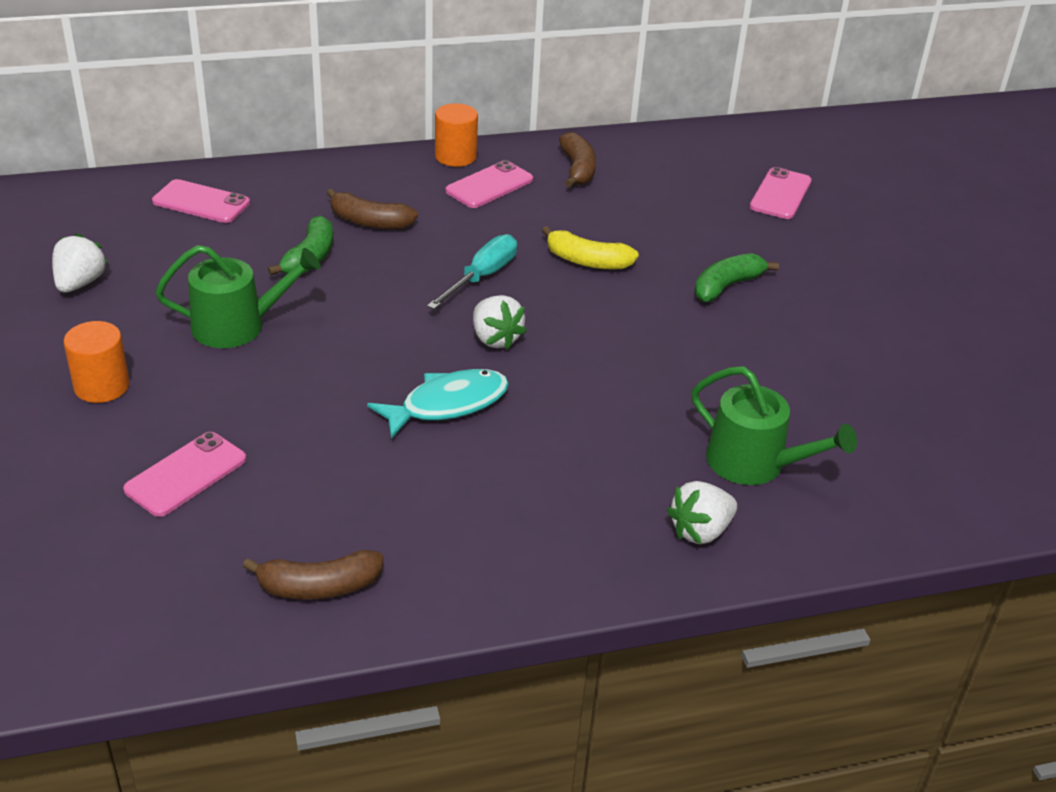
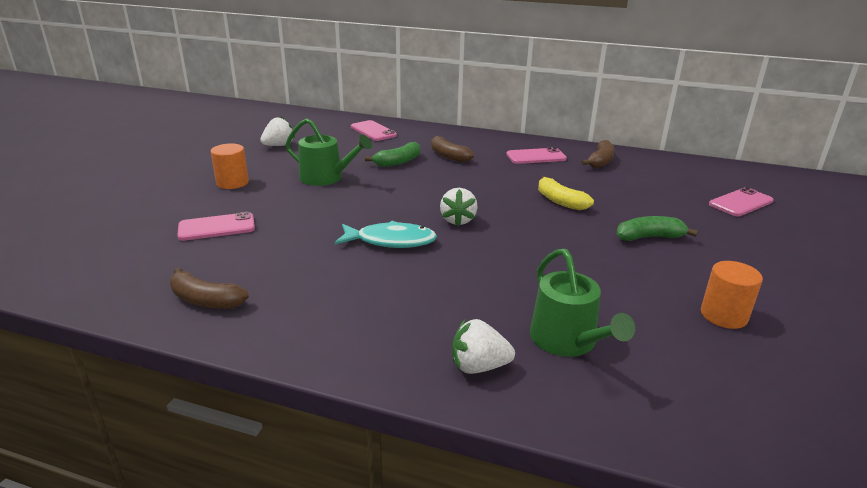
camera: 35 degrees right, 10 degrees down
(455, 156) = (529, 142): orange cylinder -> orange cylinder (723, 315)
(482, 277) = (484, 192): turquoise screwdriver -> none

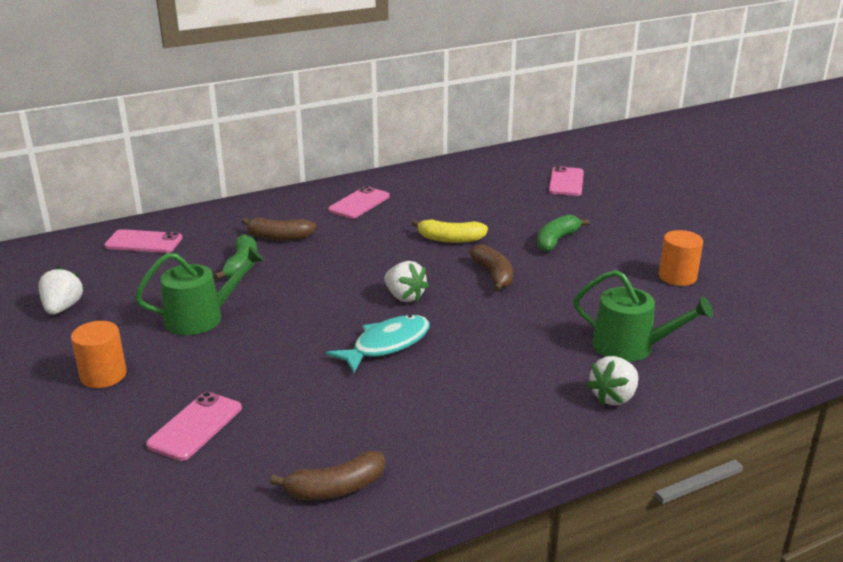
camera: 45 degrees left, 0 degrees up
(600, 161) = (418, 185): brown banana -> brown banana (494, 275)

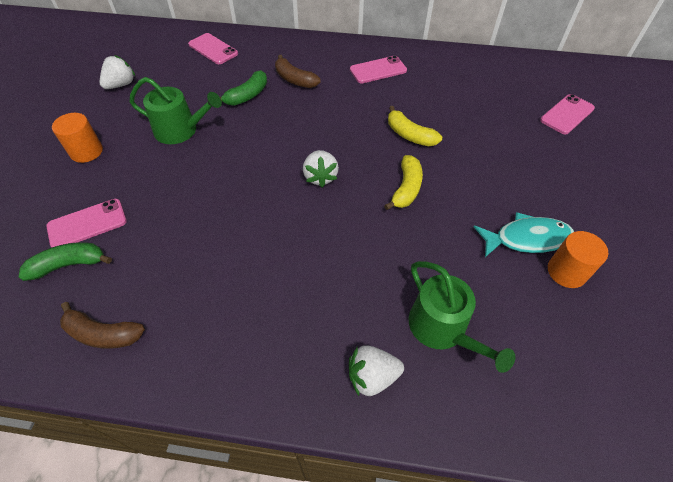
camera: 35 degrees right, 25 degrees up
(387, 345) = (263, 218): turquoise fish -> turquoise fish (527, 239)
(494, 275) = (406, 188): brown banana -> yellow banana
(556, 240) = (494, 176): green banana -> green banana (69, 265)

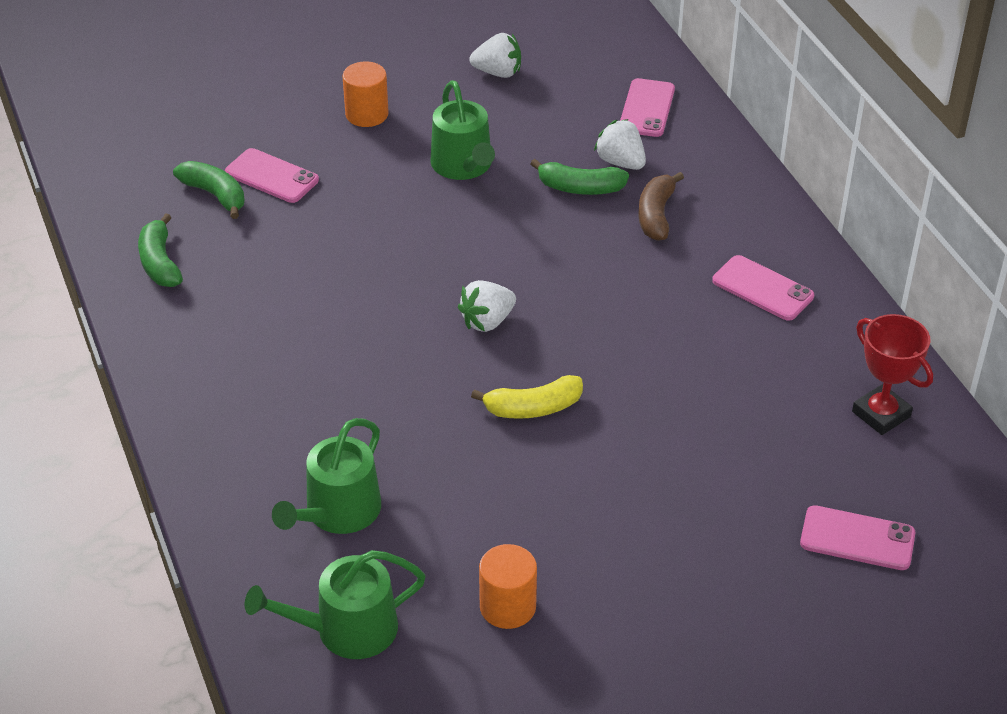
camera: 60 degrees right, 10 degrees down
(103, 334) = (160, 263): brown banana -> green banana
(372, 377) = (241, 475): white strawberry -> white strawberry (620, 162)
(409, 135) = (642, 375): yellow banana -> none
(488, 73) = (881, 414): none -> red trophy
(527, 239) = (536, 554): turquoise fish -> none
(558, 373) = (346, 630): none -> green watering can

